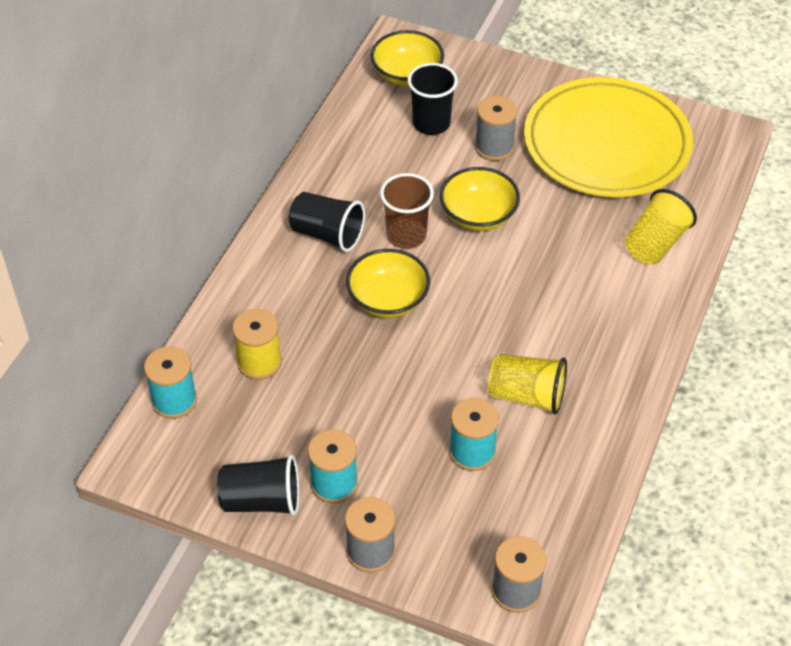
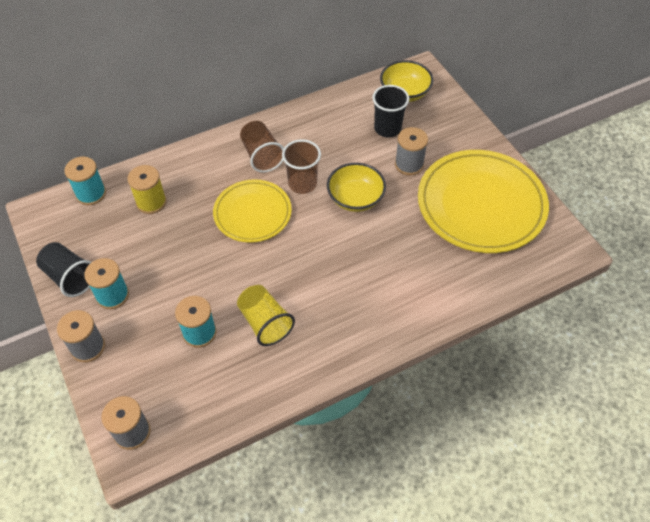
camera: 40 degrees right, 5 degrees up
(327, 234) = (261, 156): black cup -> brown cup
(388, 299) = (252, 213): yellow bowl -> yellow plate
(655, 243) = (444, 286): yellow cup -> none

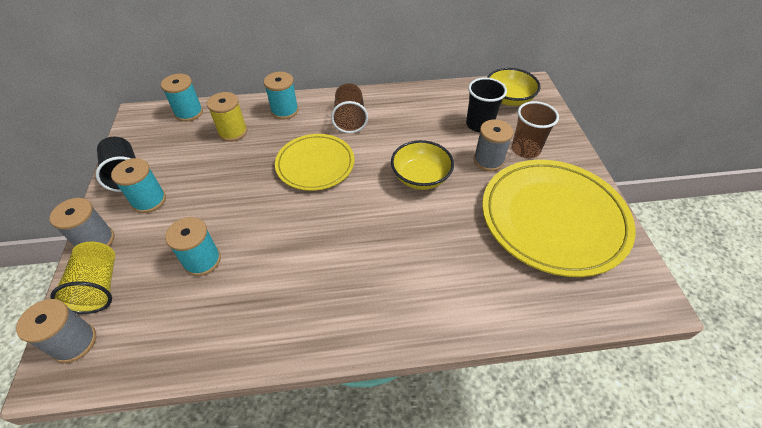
camera: 20 degrees right, 5 degrees down
(191, 164) = (284, 111): none -> turquoise spool
(265, 323) = (270, 271): yellow cup -> yellow cup (99, 286)
(302, 184) = (375, 151): brown cup -> brown cup (525, 149)

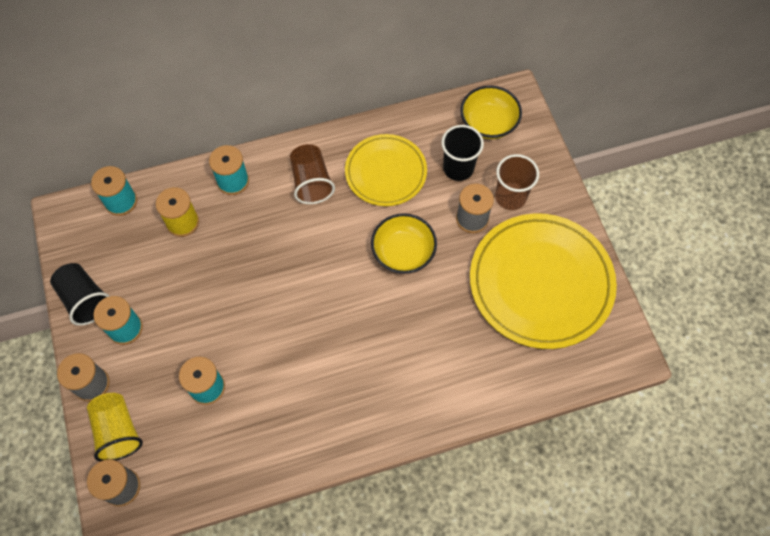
camera: 10 degrees left, 15 degrees up
(315, 164) = (288, 253): yellow plate -> yellow plate (386, 172)

